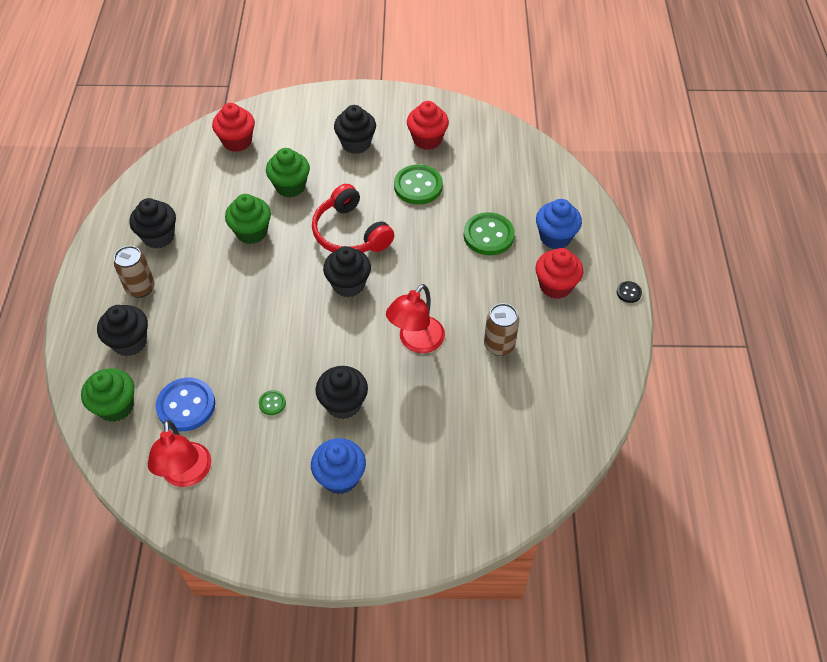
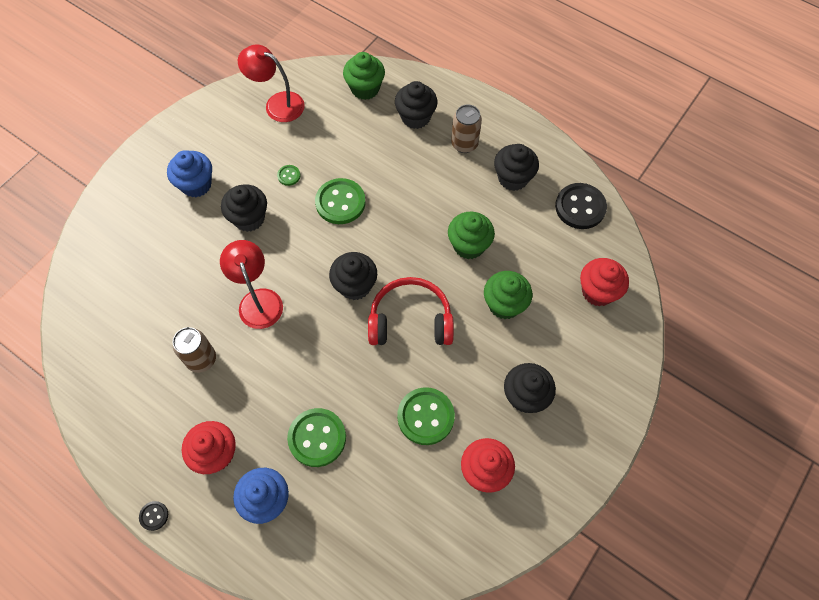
camera: 125 degrees right, 10 degrees up
(161, 182) = (580, 207): none -> black button
(186, 405) = (331, 126): blue button -> none
(273, 343) = (340, 202): none -> green button

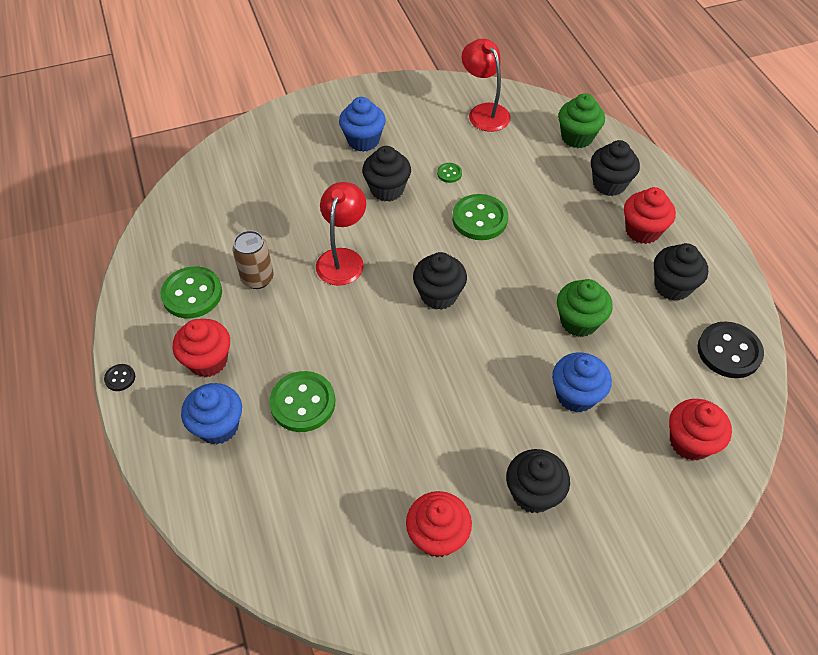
camera: 35 degrees right, 10 degrees down
(410, 320) = (468, 354): red headphones -> none
(425, 416) = (417, 448): green button -> green button (192, 294)
(464, 144) = (642, 231): brown can -> red cupcake
(504, 304) = (576, 395): green cupcake -> blue cupcake

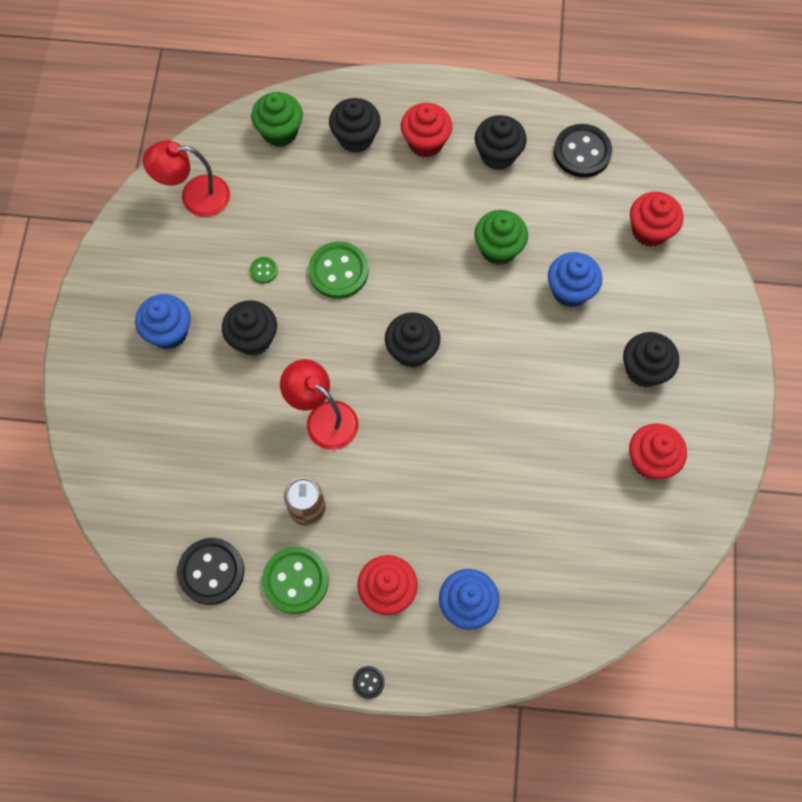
camera: 65 degrees left, 15 degrees up
(179, 239) = (211, 571): none -> black button
(303, 403) = (475, 519): green button -> none

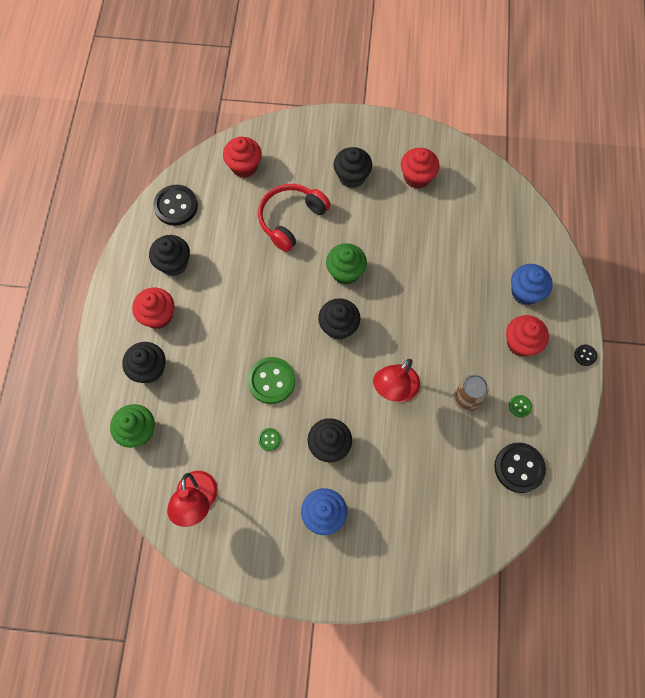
camera: 90 degrees left, 0 degrees up
(295, 580) = (520, 406): green button -> green button, size x0.47
(498, 249) = (255, 265): green cupcake -> green cupcake (345, 272)
(570, 290) = (291, 219): blue cupcake -> red headphones

